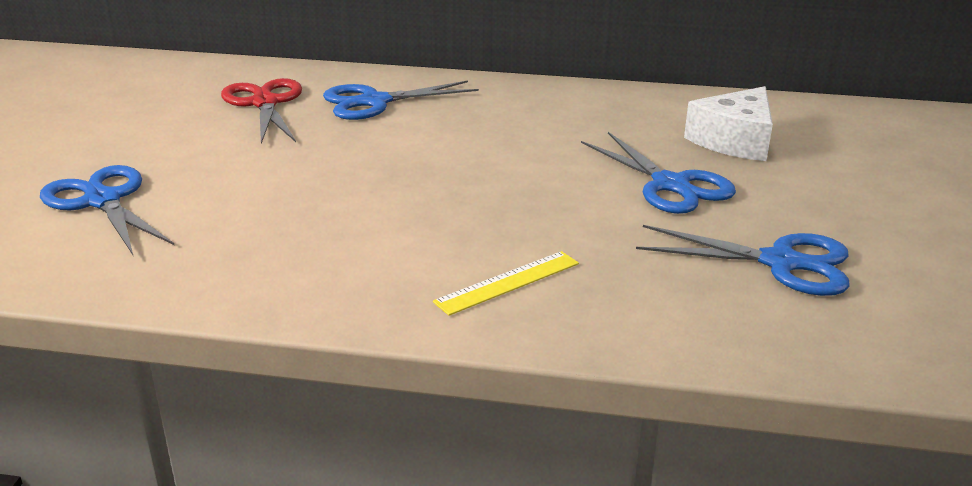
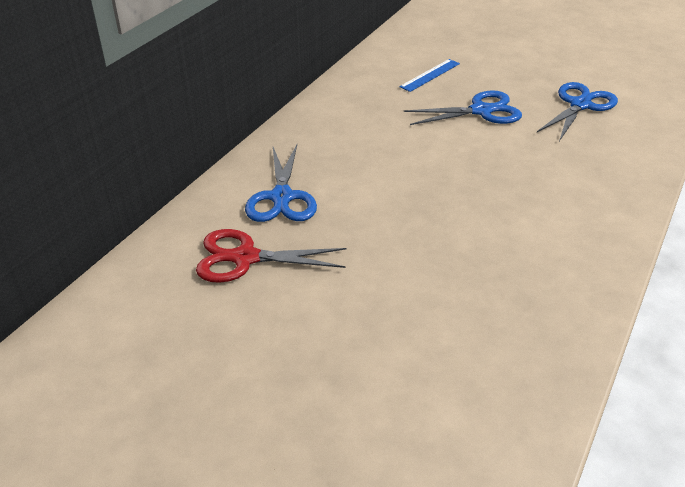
camera: 70 degrees left, 10 degrees up
(102, 201) = (413, 375): blue scissors -> none
(507, 282) = (587, 193): yellow ruler -> none
(734, 141) = (430, 75): white cheese -> blue ruler

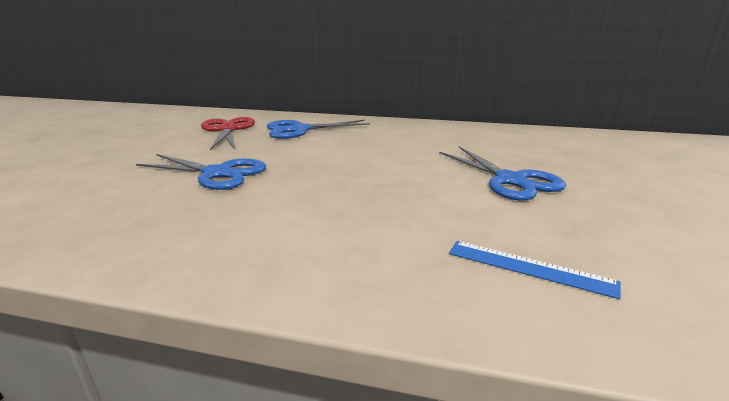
camera: 75 degrees right, 15 degrees down
(430, 75) = (554, 153): blue ruler -> blue ruler (529, 267)
(580, 105) = (625, 243): blue scissors -> blue scissors (218, 173)

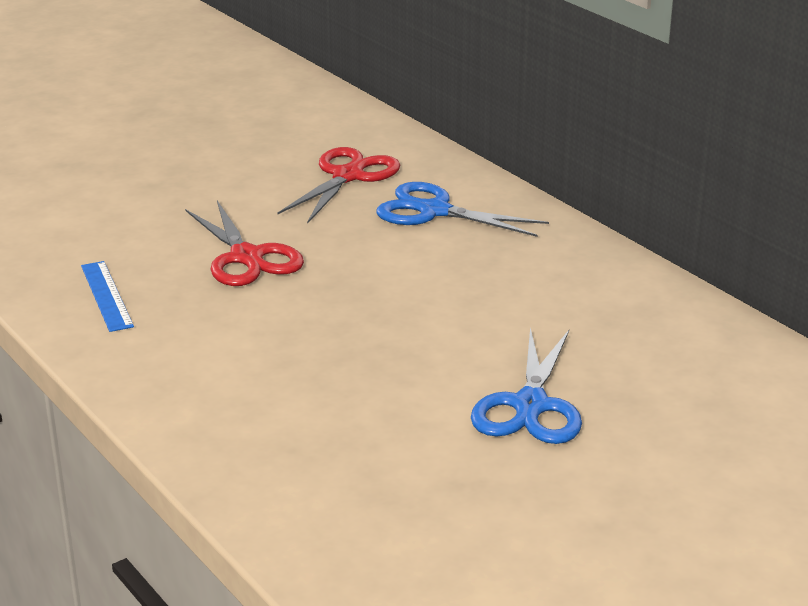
camera: 40 degrees right, 5 degrees up
(218, 173) = (247, 257): blue scissors -> red scissors
(529, 267) = (348, 488): blue ruler -> blue ruler (107, 295)

